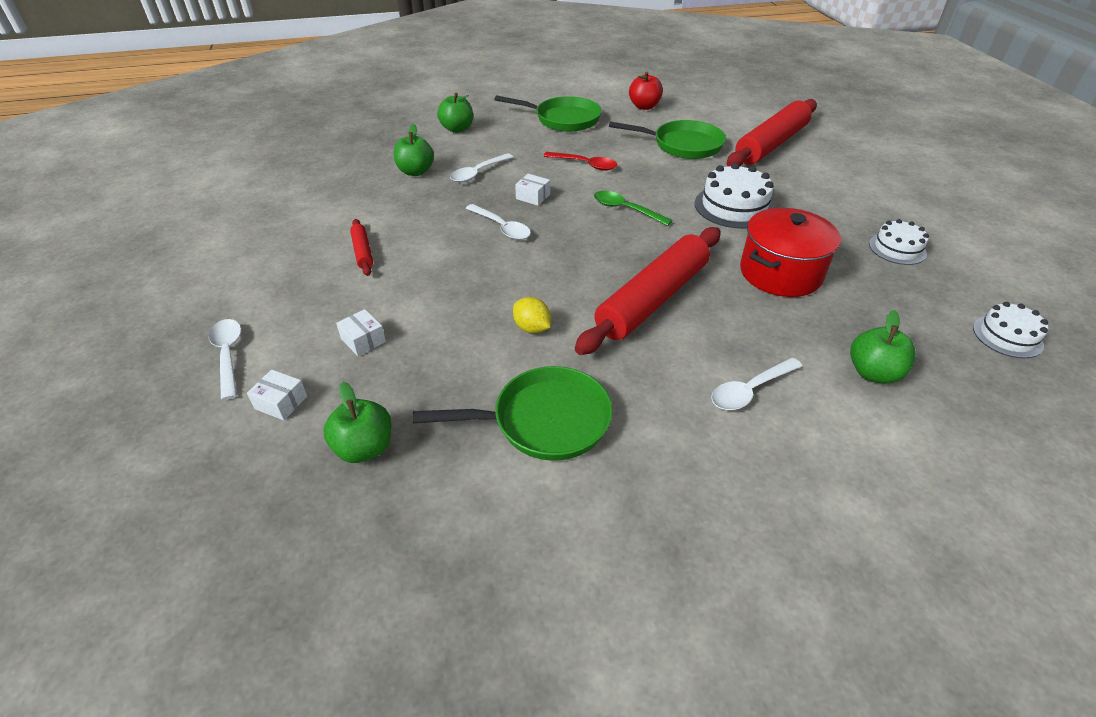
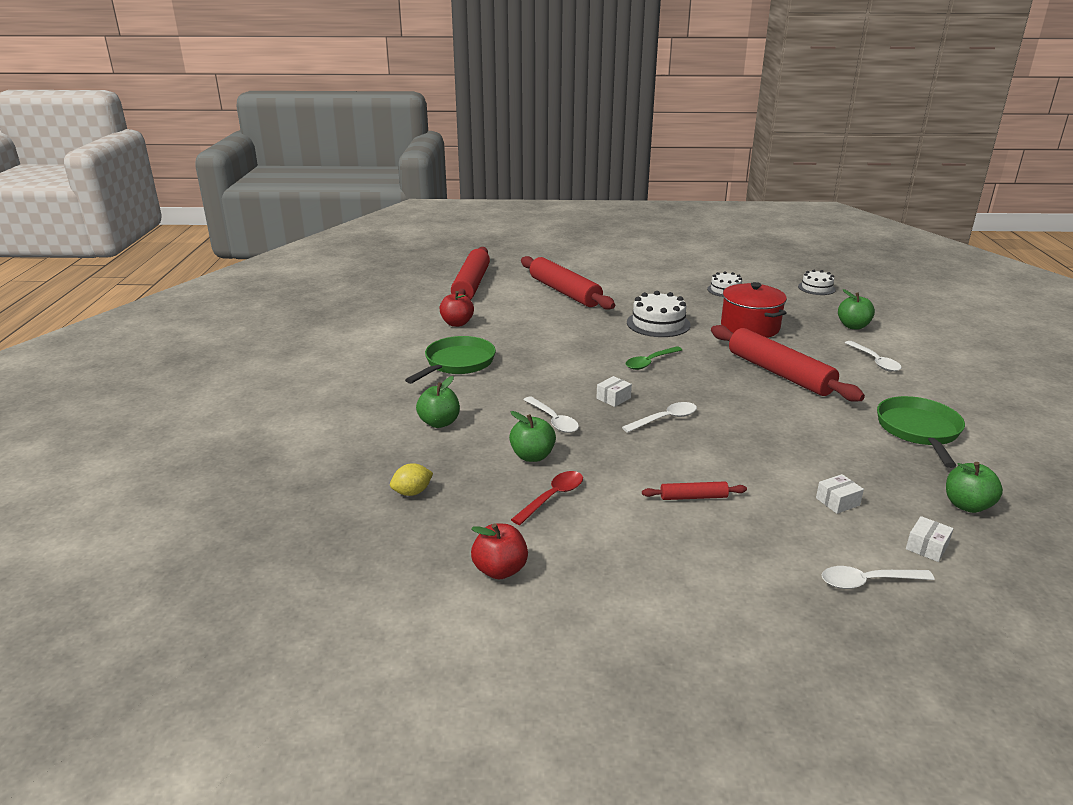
camera: 75 degrees left, 15 degrees down
(264, 180) = (500, 570): none -> red apple
(532, 328) = (816, 423): yellow lemon -> yellow lemon (412, 492)
(585, 165) = (562, 367): red spoon -> red spoon (552, 497)
(683, 145) = (547, 322): green pan -> none
(740, 98) = (471, 285): none -> red rolling pin

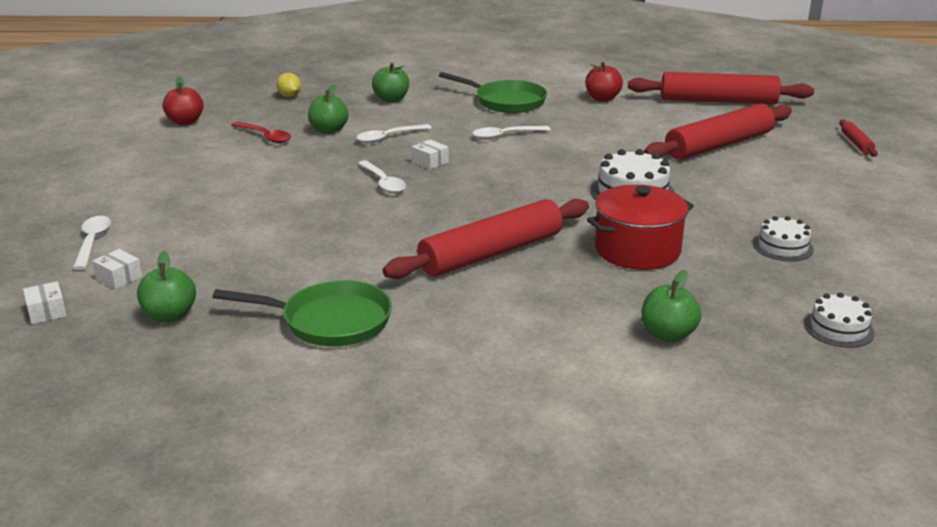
camera: 90 degrees right, 0 degrees up
(650, 362) = (516, 182): green spoon -> none
(693, 497) = (243, 186): red rolling pin -> red rolling pin (856, 143)
(837, 501) = (208, 247): white box -> white box (47, 312)
(875, 361) = (534, 329): white spoon -> white spoon (505, 136)

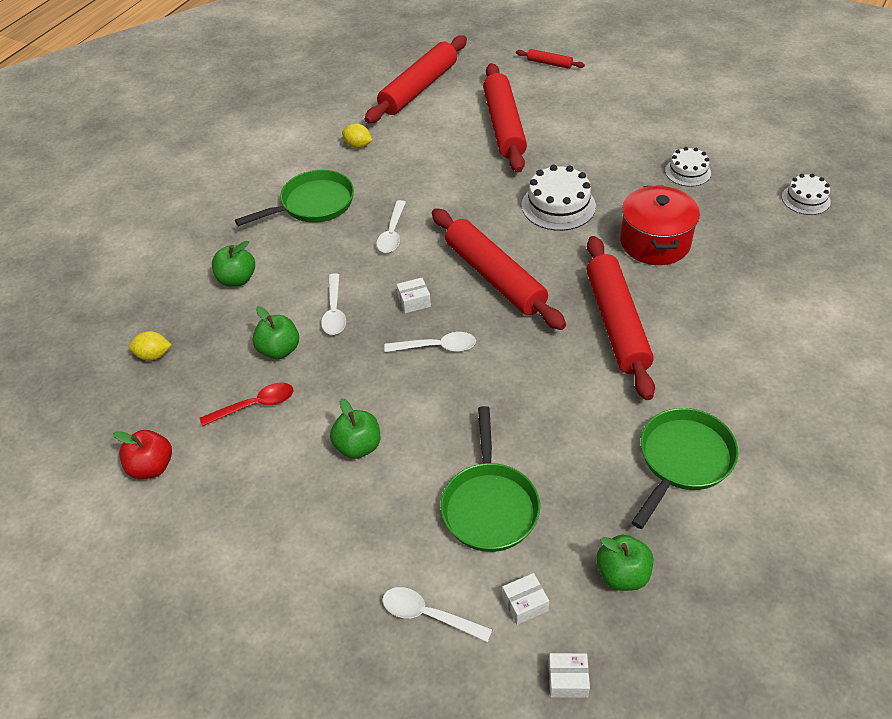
camera: 60 degrees left, 20 degrees up
(217, 242) = (489, 506): none -> green pan
(496, 186) = (495, 277): none -> red rolling pin
(602, 98) = (358, 145): red apple -> yellow lemon
(667, 334) = (782, 278): green apple -> green apple (358, 446)

